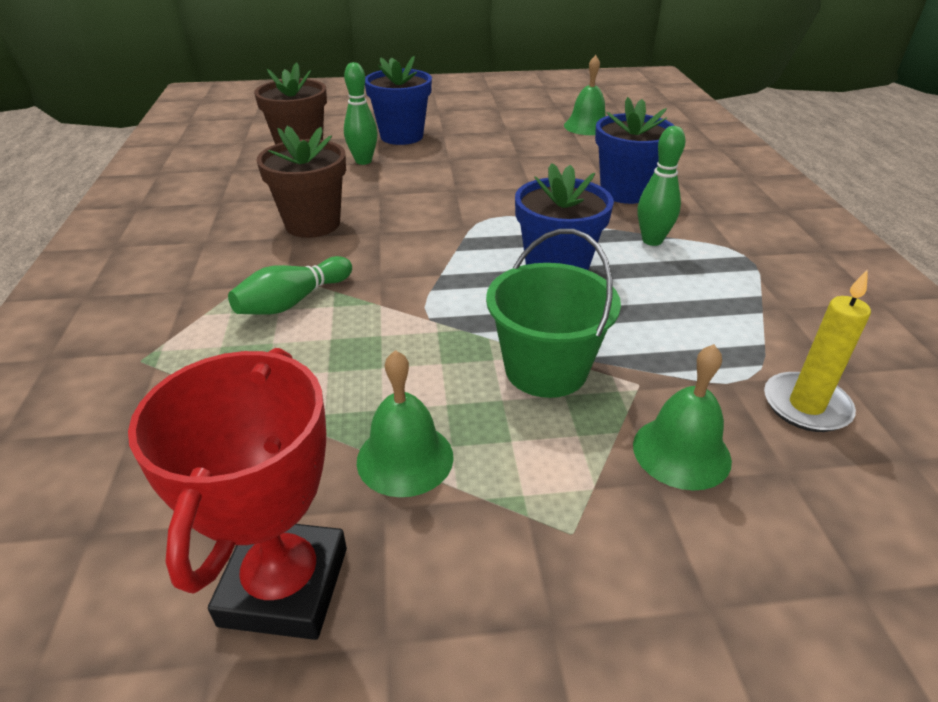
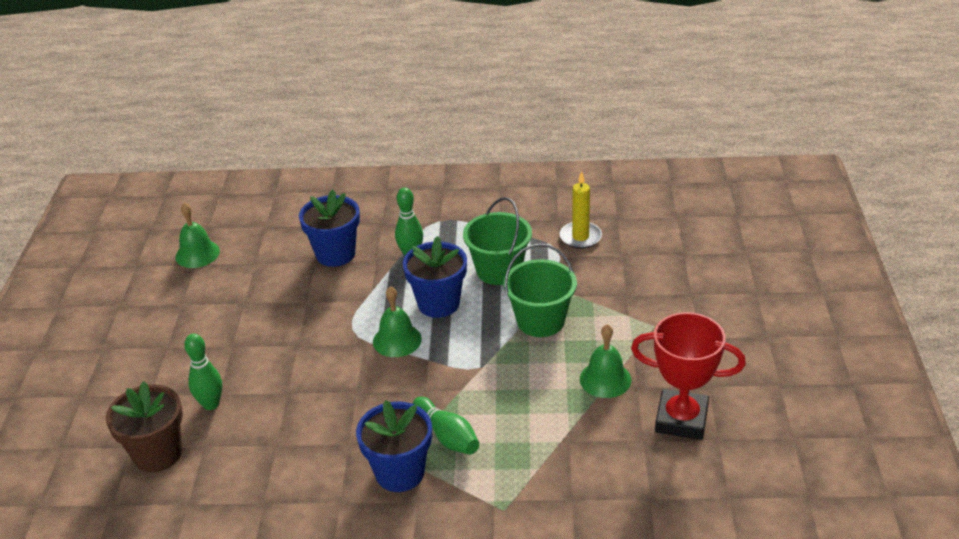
camera: 80 degrees left, 0 degrees up
(312, 224) = (330, 433): brown flower pot -> none
(401, 136) = (160, 377): blue flower pot -> blue flower pot (400, 473)
(656, 317) = (499, 270): none -> green bucket
(681, 452) = (608, 284): green bell -> green bell (397, 340)

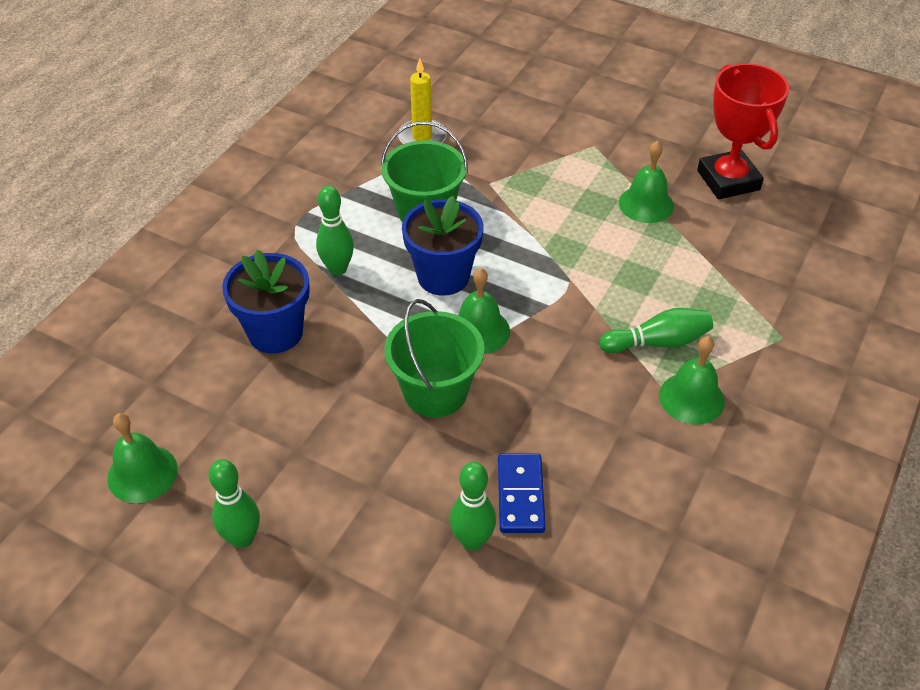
camera: 65 degrees left, 10 degrees up
(158, 454) = (530, 625): brown flower pot -> none
(169, 310) = (242, 538): none -> green bowling pin
(259, 413) = (520, 495): none -> blue domino
(400, 473) = (691, 398): blue flower pot -> green bell
(540, 321) = (530, 213): green bucket -> green bucket (435, 391)
(681, 419) = (728, 180): red trophy -> red trophy turned 60 degrees counterclockwise

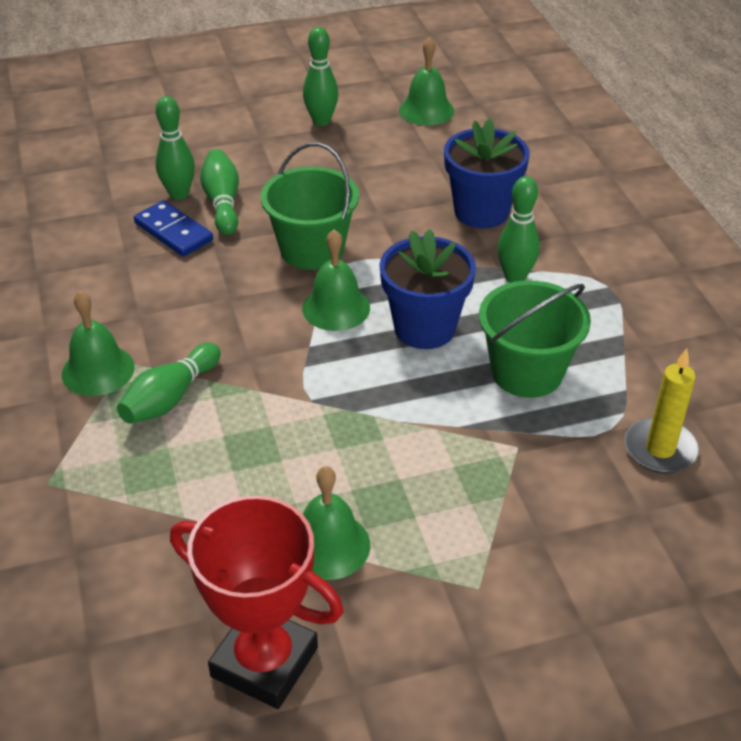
camera: 135 degrees right, 5 degrees down
(447, 498) = (222, 203): none -> green bowling pin

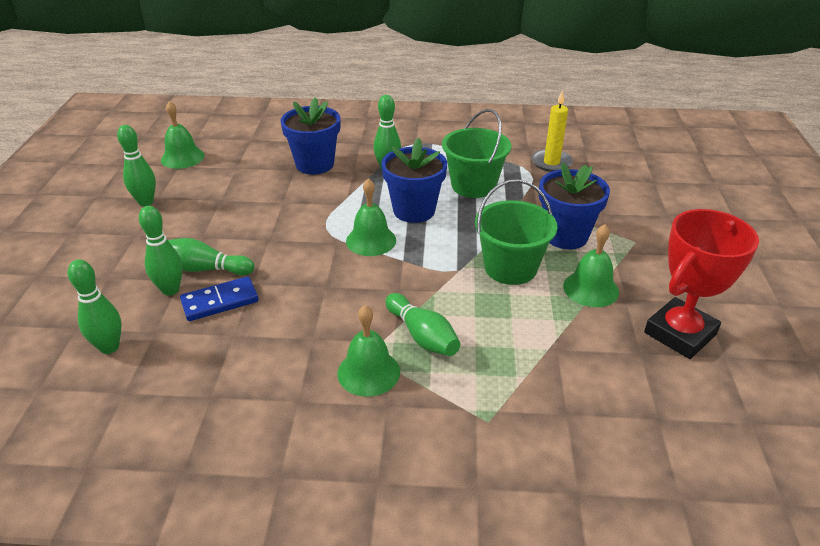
camera: 70 degrees left, 5 degrees down
(84, 191) = (109, 347): none -> green bowling pin
(312, 249) = (299, 238): green bucket -> green bucket (510, 268)
(448, 498) = (565, 236): none -> blue flower pot

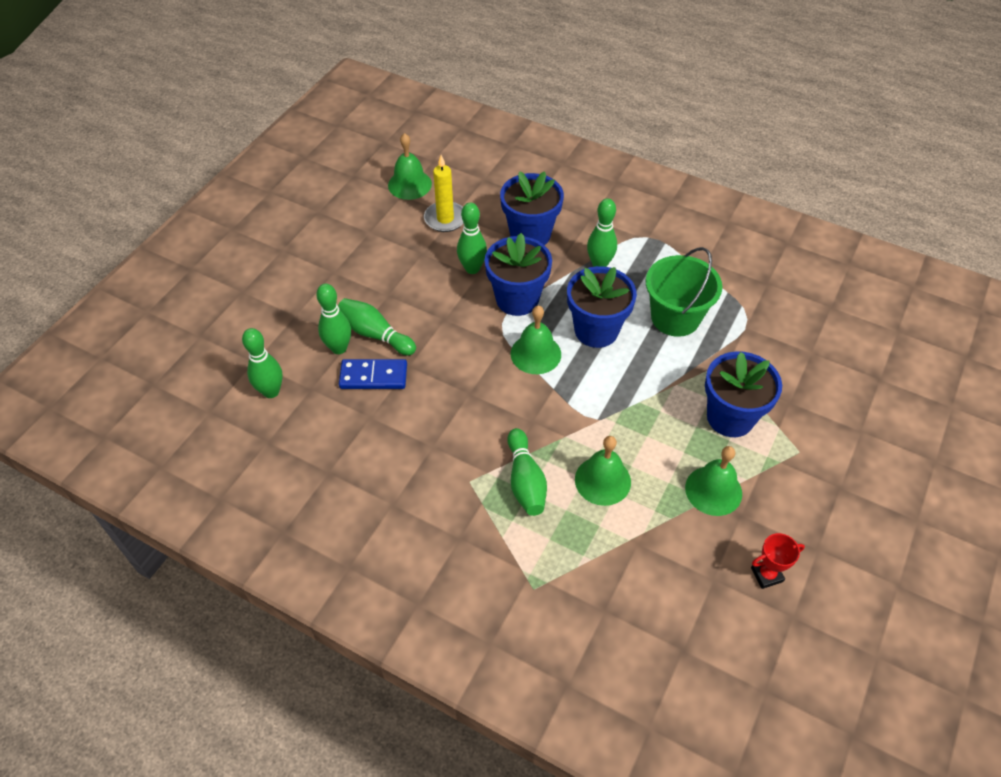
camera: 25 degrees right, 15 degrees up
(146, 202) = (356, 234): green bowling pin -> green bowling pin (472, 268)
(330, 208) = (517, 299): none -> blue flower pot
(368, 372) = (461, 499): green bell -> green bell (602, 480)
(510, 268) = (650, 436): green bucket -> none
(551, 162) = (779, 313): yellow candle -> yellow candle (445, 219)
(680, 333) = (766, 575): red trophy -> red trophy, size x0.46

